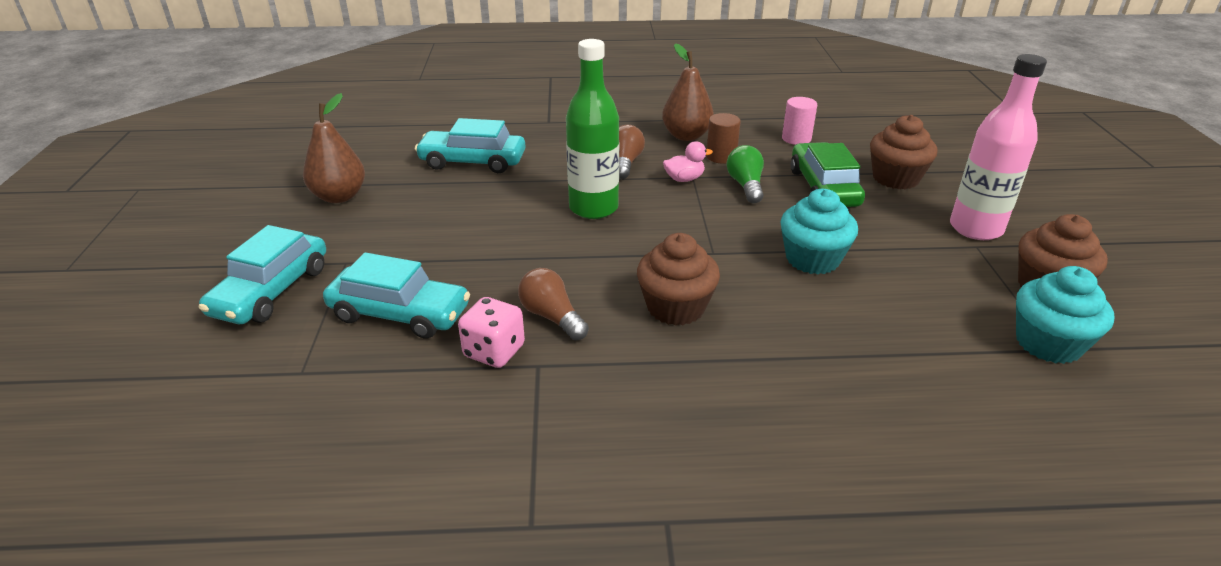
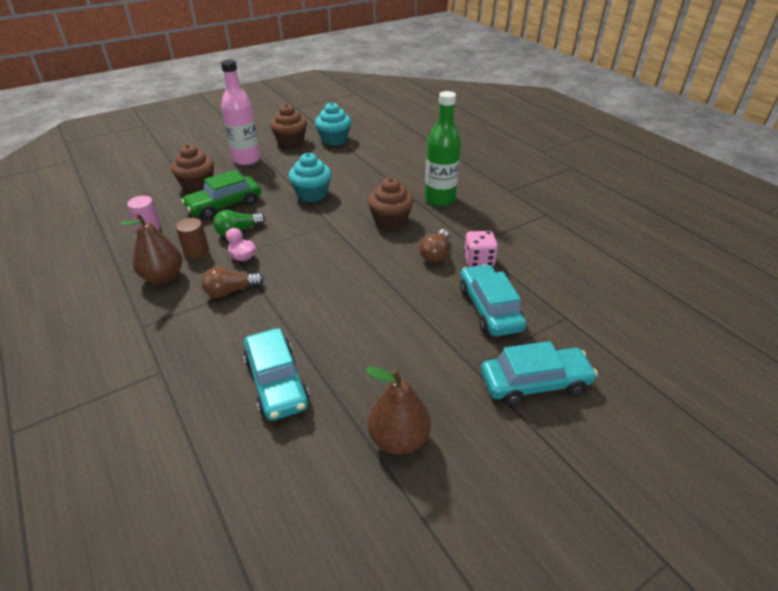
camera: 120 degrees left, 5 degrees up
(593, 208) = (311, 281): green bottle -> green bottle (440, 199)

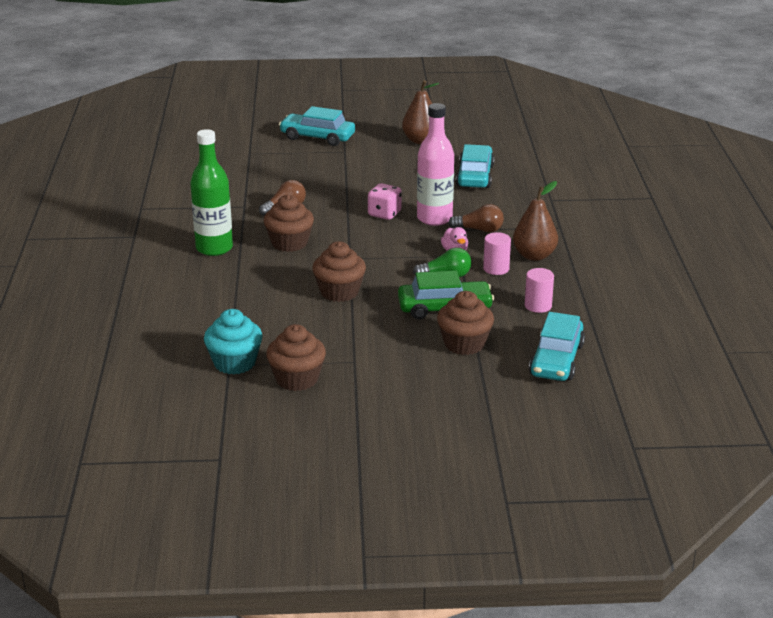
camera: 150 degrees left, 10 degrees down
(196, 251) = (496, 269): brown cylinder -> pink cylinder
(246, 159) = (380, 366): pink bottle -> pink bottle (434, 218)
(312, 194) = (339, 292): turquoise cupcake -> brown cupcake
(478, 261) = (257, 195): pink dice -> pink dice (384, 214)
(489, 308) = (293, 169): turquoise car -> turquoise car (556, 360)

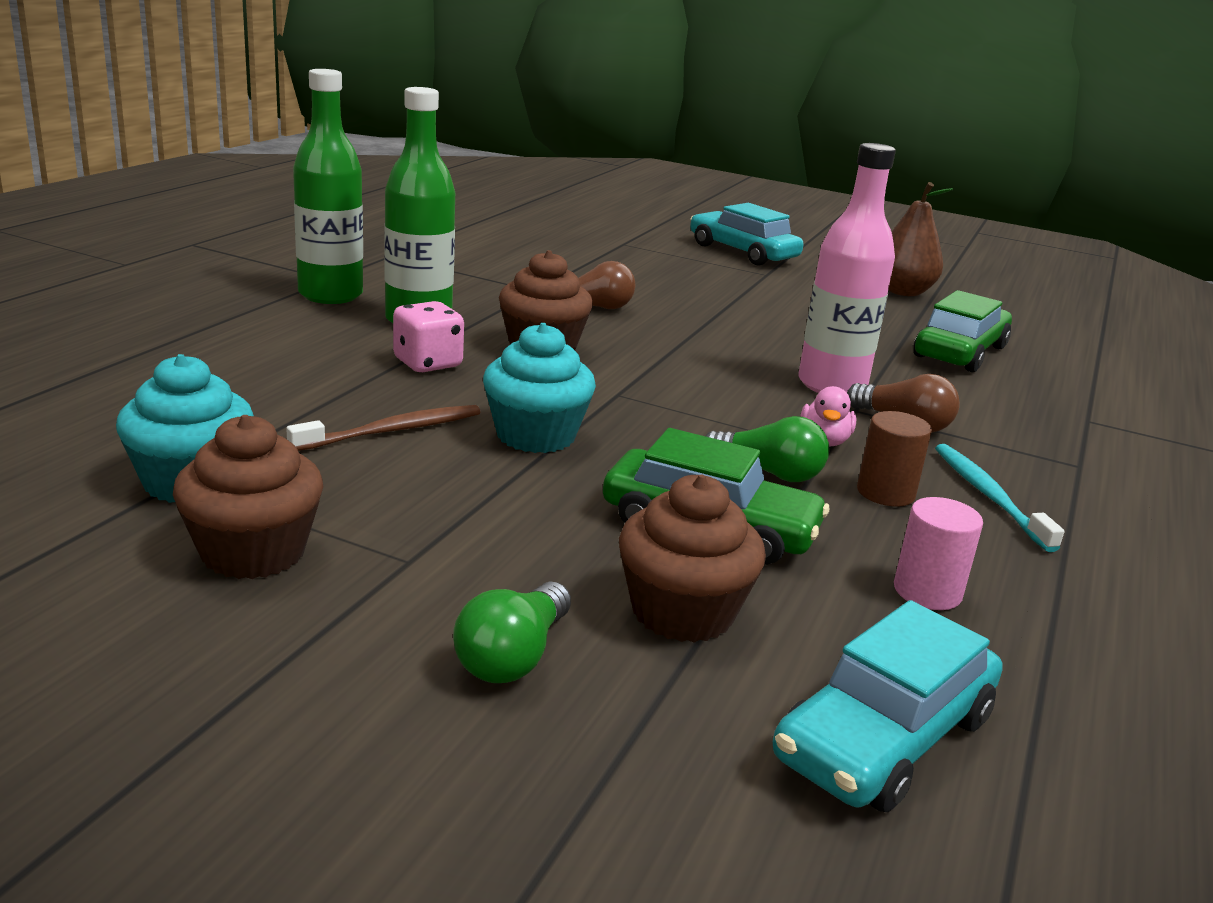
camera: 25 degrees right, 5 degrees down
(150, 247) = (330, 295): none -> green bottle
(280, 311) = (393, 431): none -> brown toothbrush
(339, 292) = (536, 435): brown cupcake -> turquoise cupcake
(384, 214) = (748, 356): pink dice -> pink dice (428, 363)
(425, 379) = (513, 657): none -> green light bulb
(475, 176) = (960, 352): turquoise car -> green car
(496, 269) = (885, 493): pink cylinder -> brown cylinder
(534, 256) = (988, 496): brown pear -> turquoise toothbrush

